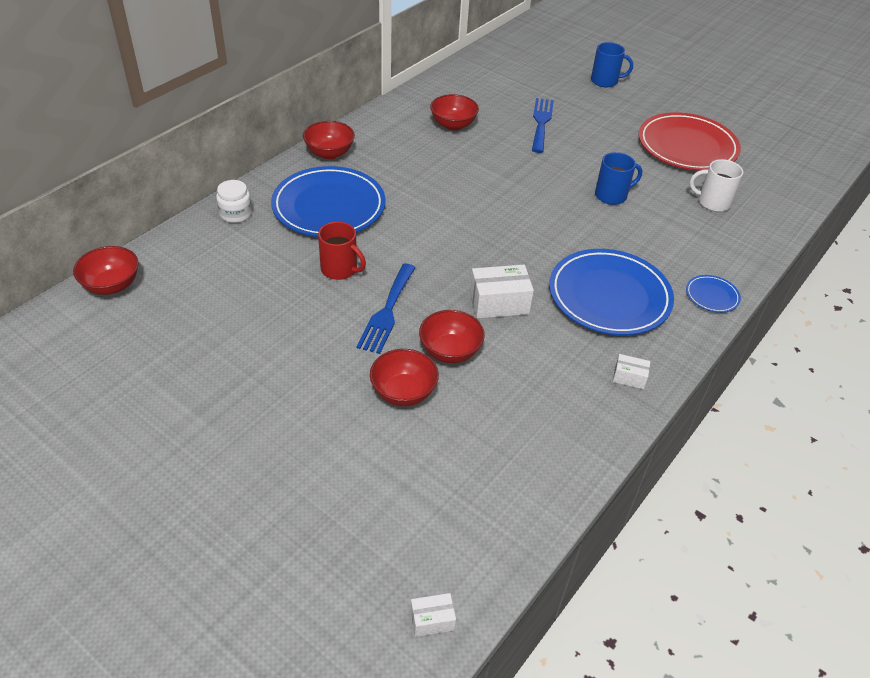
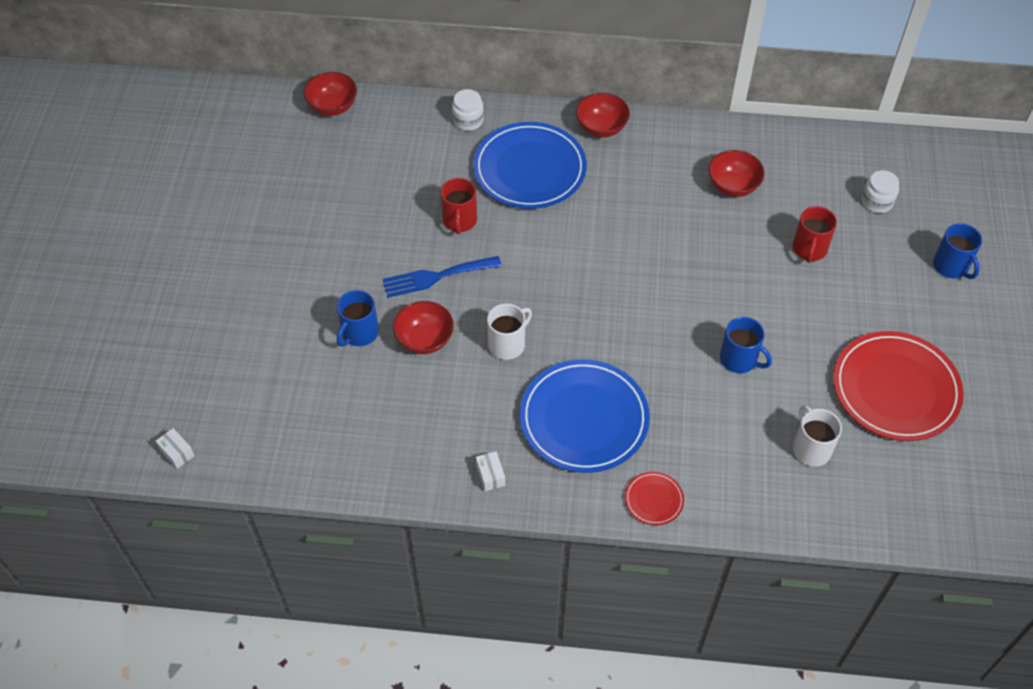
camera: 60 degrees right, 10 degrees up
(403, 392) = (359, 333): red bowl -> blue mug
(499, 303) = (507, 344): white box -> white mug
(526, 80) = (877, 201): none -> white jar
(541, 122) = (809, 249): blue fork -> red mug
(712, 296) = (654, 500): blue plate -> red plate

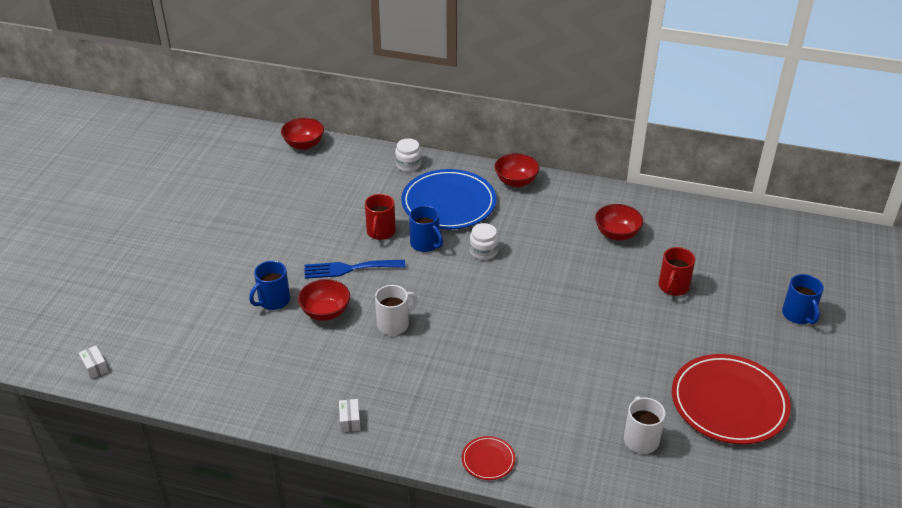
camera: 10 degrees right, 15 degrees down
(584, 419) = (443, 388): blue plate -> none
(739, 359) = (592, 361): blue mug -> blue mug (425, 244)
(877, 201) = (740, 259): white jar -> white jar (483, 252)

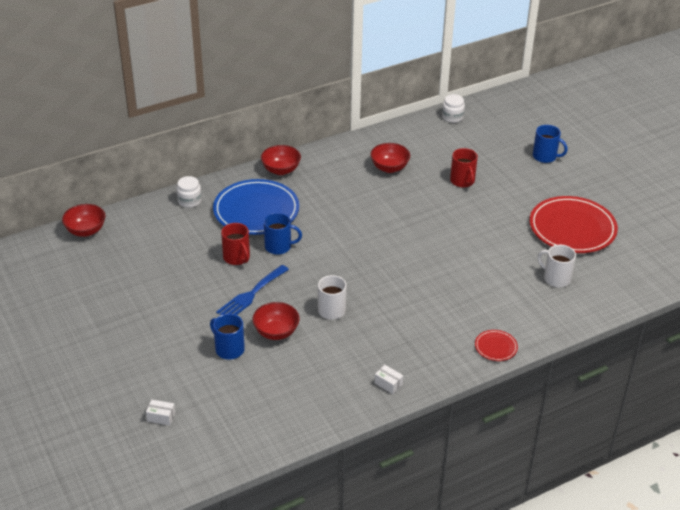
camera: 45 degrees left, 0 degrees up
(95, 367) = (165, 479): white box -> white box (161, 417)
(273, 301) = (229, 349): blue mug -> blue mug turned 135 degrees clockwise
(483, 252) = (324, 228): white jar -> white jar (452, 117)

